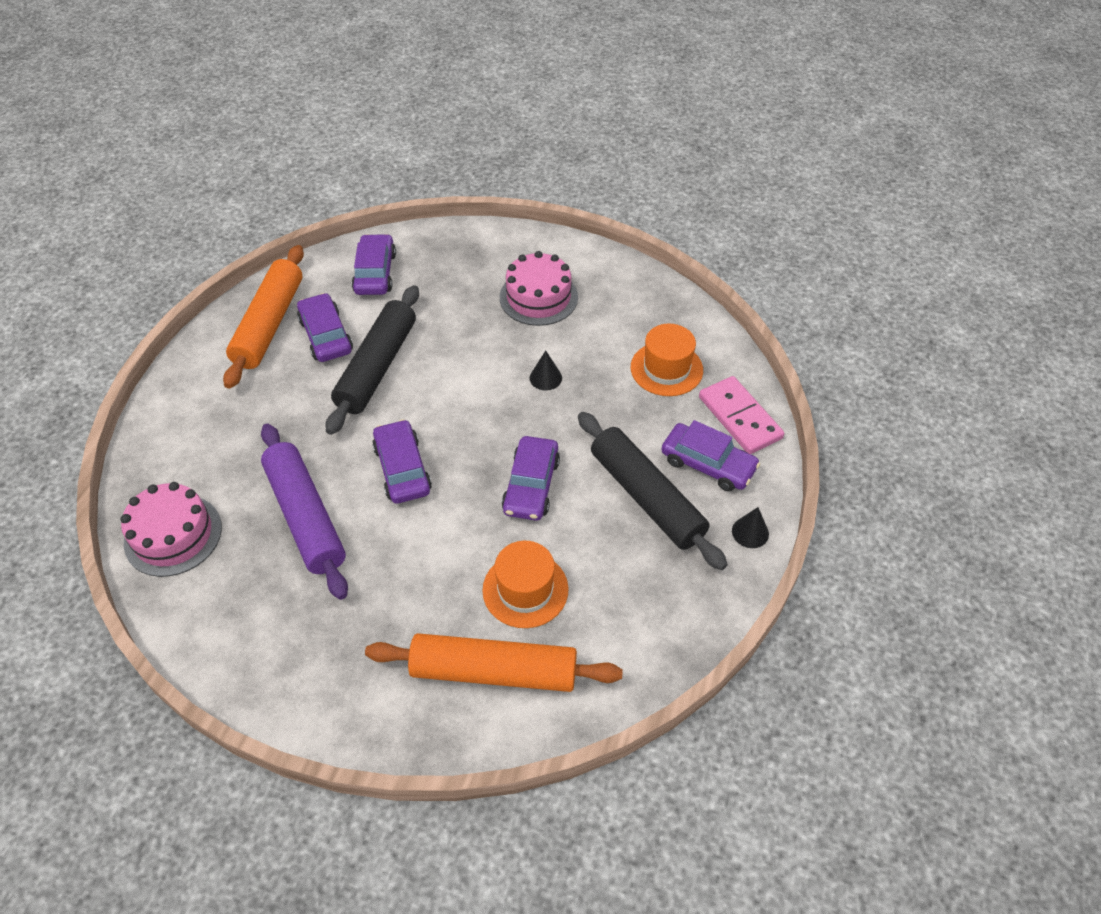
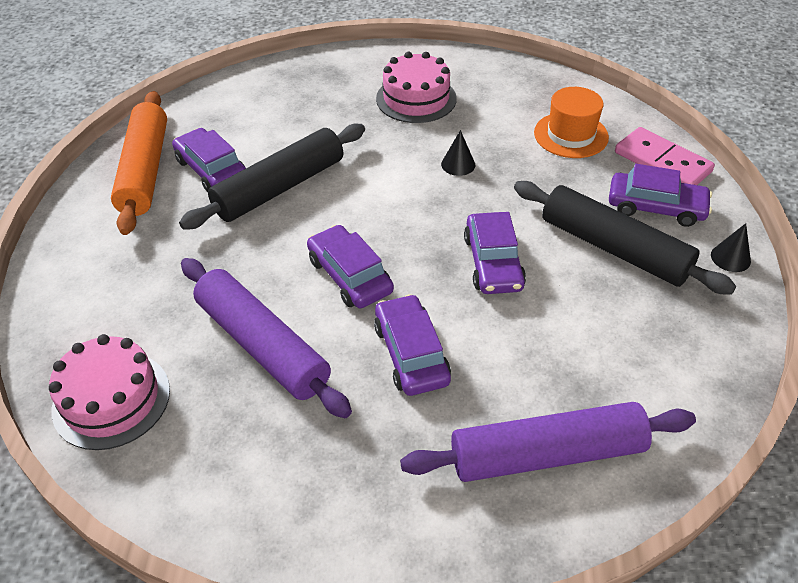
camera: 15 degrees left, 5 degrees down
(375, 273) = (240, 106): purple car -> purple car (411, 353)
(377, 367) = (279, 188): black rolling pin -> black rolling pin turned 45 degrees clockwise
(494, 671) = (547, 454): orange rolling pin -> purple rolling pin
(525, 589) = (538, 362): orange hat -> none

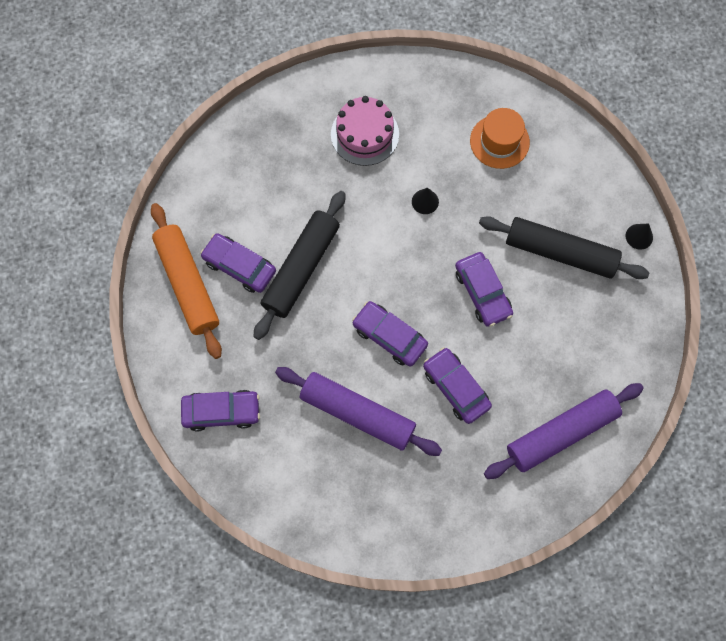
camera: 20 degrees left, 25 degrees up
(111, 399) = (282, 486): pink cake -> none
(656, 207) = (579, 202): purple car -> purple car (221, 412)
(662, 162) = (574, 152): pink domino -> none

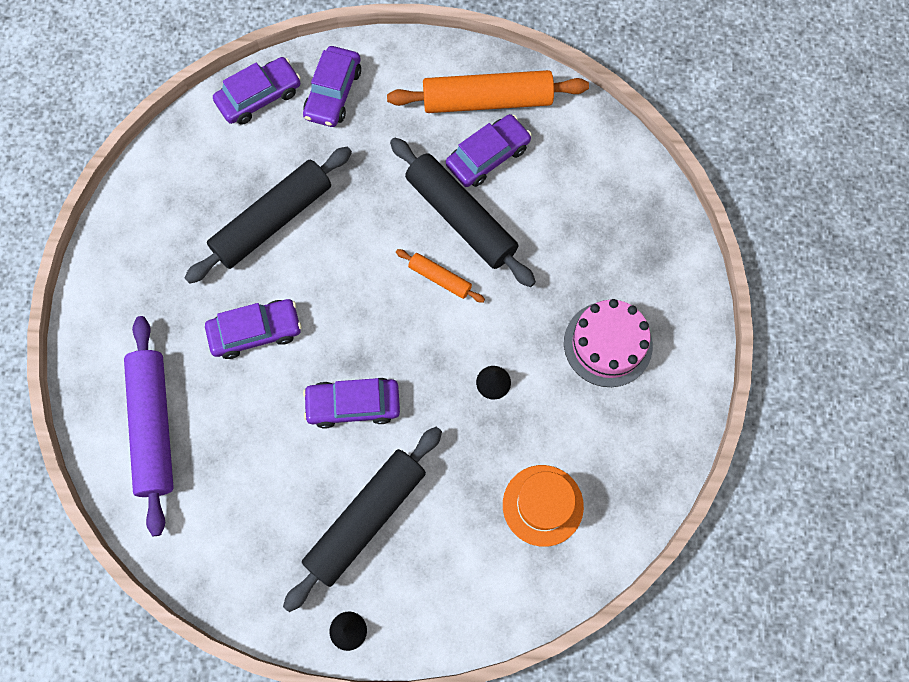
camera: 110 degrees right, 0 degrees up
(358, 266) = (439, 278): none -> orange rolling pin
(358, 414) = (272, 221): purple rolling pin -> black rolling pin
(389, 336) = (344, 283): purple car -> purple car (259, 97)

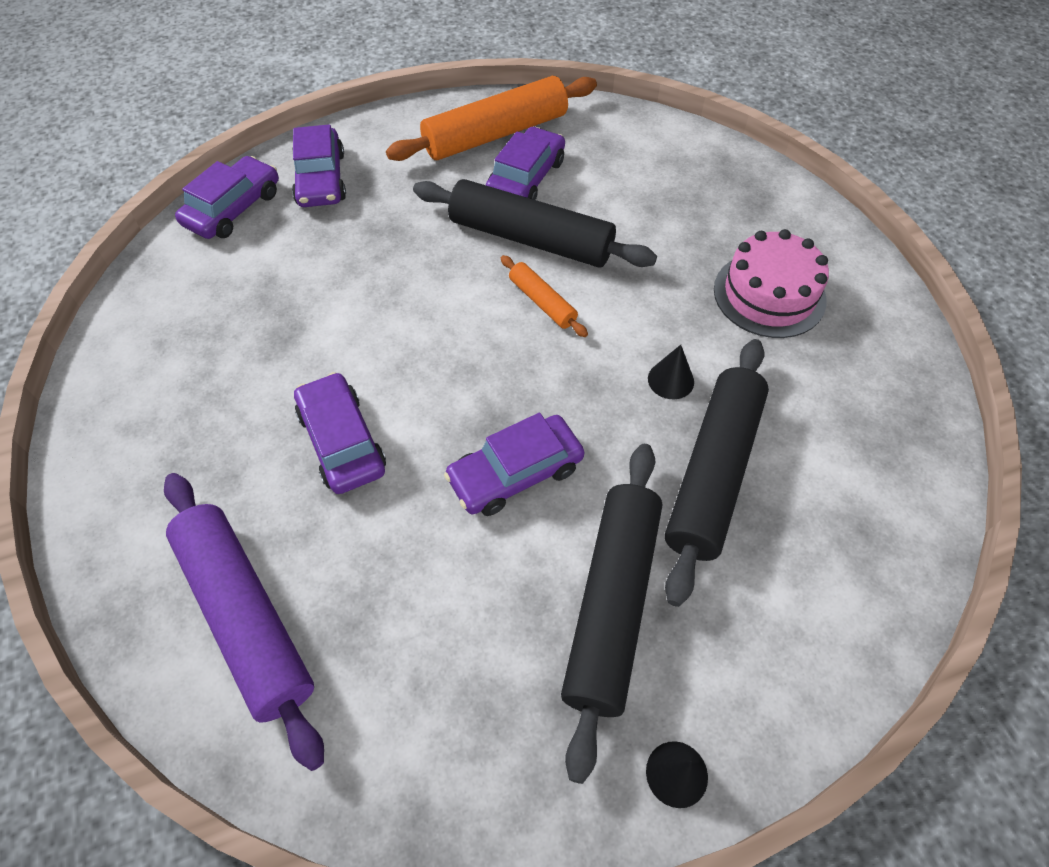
camera: 25 degrees left, 15 degrees down
(255, 332) = (342, 441): purple car -> purple car turned 75 degrees counterclockwise
(272, 221) = (307, 317): black rolling pin -> black rolling pin (713, 473)
(439, 278) = (542, 302): orange rolling pin -> orange rolling pin turned 45 degrees clockwise
(542, 505) = (819, 487): orange hat -> none

